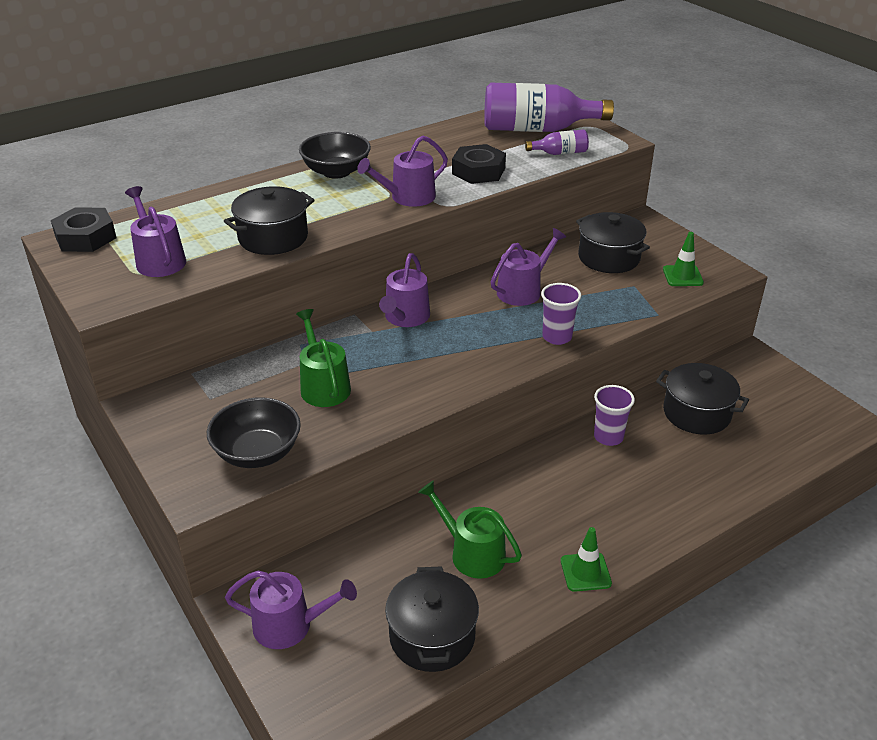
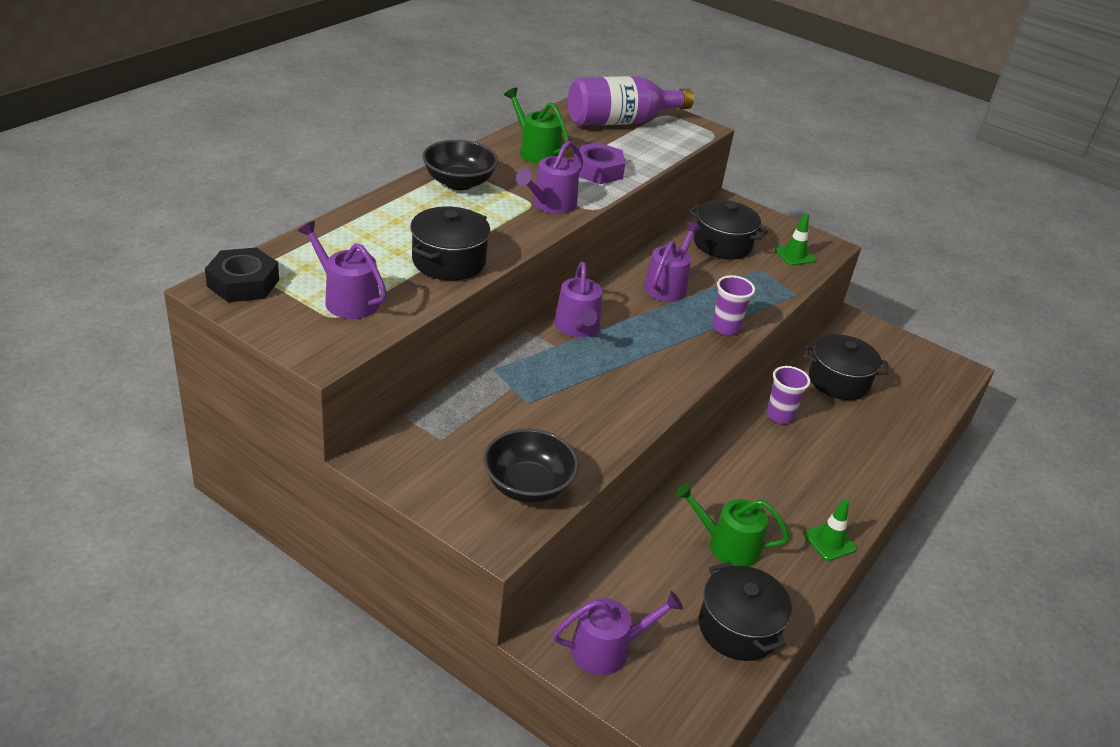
camera: 25 degrees left, 0 degrees up
(323, 386) = (546, 408): green watering can -> green watering can (536, 151)
(478, 171) = (597, 170): black nut -> purple nut
(560, 153) = (658, 145): purple bottle -> none

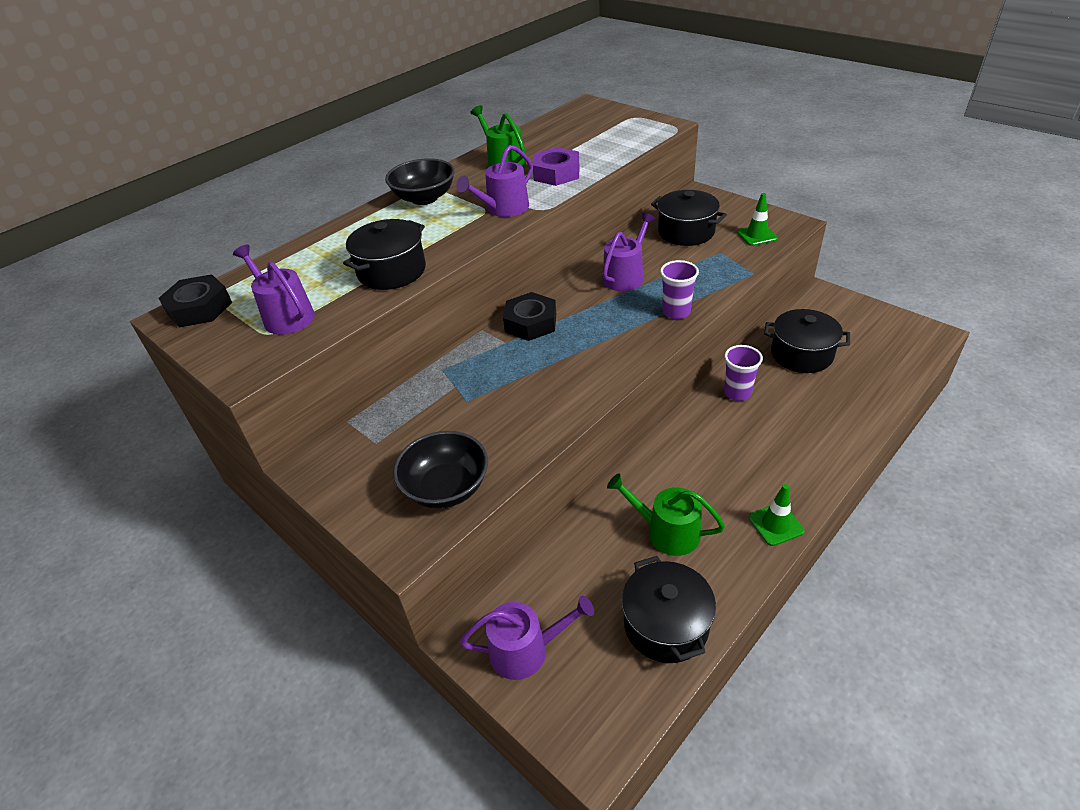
camera: 15 degrees right, 5 degrees up
(577, 327) = (531, 323): purple watering can -> black nut
(621, 122) = (590, 128): purple bottle -> none

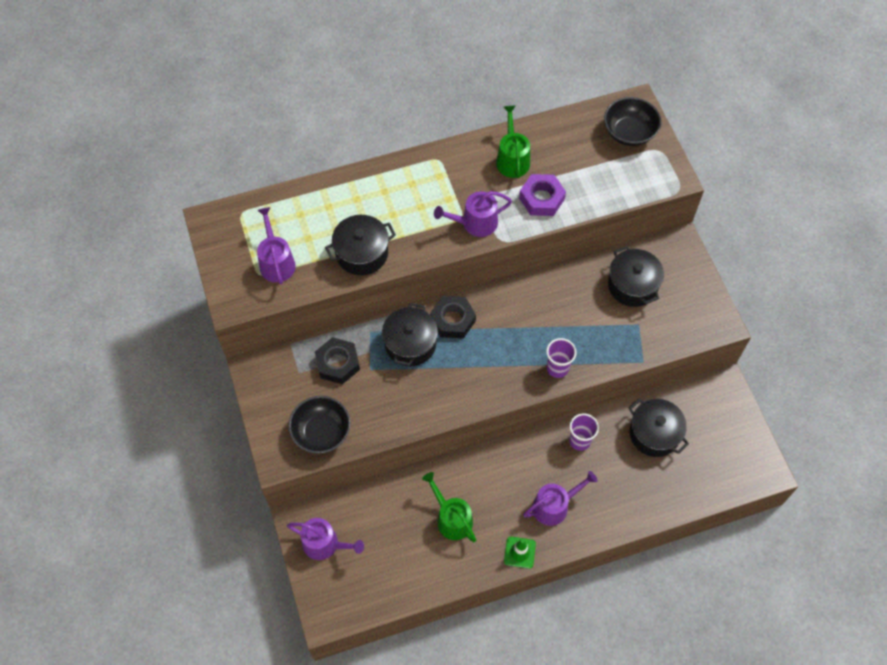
camera: 25 degrees right, 20 degrees up
(199, 308) = (228, 221): black nut -> black nut (338, 363)
(424, 198) = (428, 174): black bowl -> black bowl (629, 133)
(625, 276) = (550, 309): purple watering can -> purple watering can (554, 506)
(665, 625) = (408, 575): black pot -> black pot (410, 344)
(757, 235) = (682, 321): green traffic cone -> none

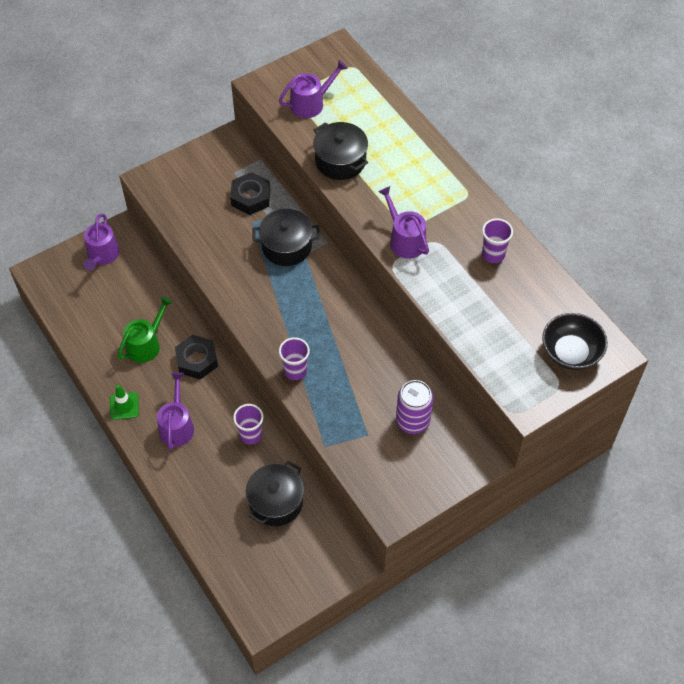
camera: 75 degrees right, 5 degrees down
(321, 432) = (180, 202): black bowl -> none
(453, 320) = (322, 274): black nut -> black nut (197, 360)
(512, 159) = (493, 254): green watering can -> purple cup
(541, 198) = (454, 289): purple nut -> none
(554, 506) = (177, 426): purple watering can -> purple watering can turned 135 degrees counterclockwise
(632, 285) = (412, 421): black pot -> purple can

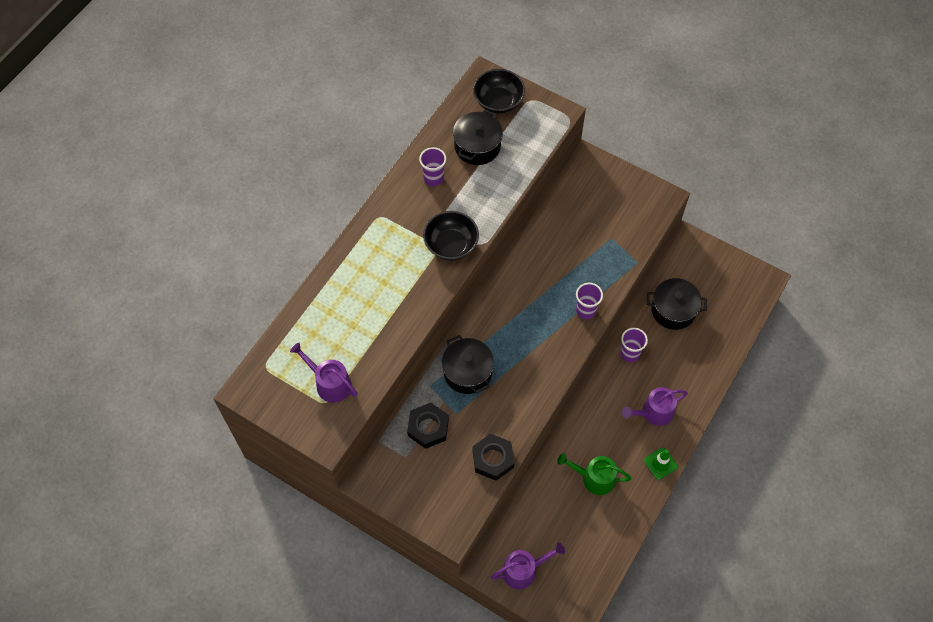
camera: 115 degrees left, 5 degrees up
(197, 360) = (586, 428): black nut -> black nut (493, 459)
(340, 161) = (389, 328): black pot -> black pot (477, 146)
(405, 240) = (451, 245): purple watering can -> black bowl
(412, 421) = (582, 213): purple can -> none

